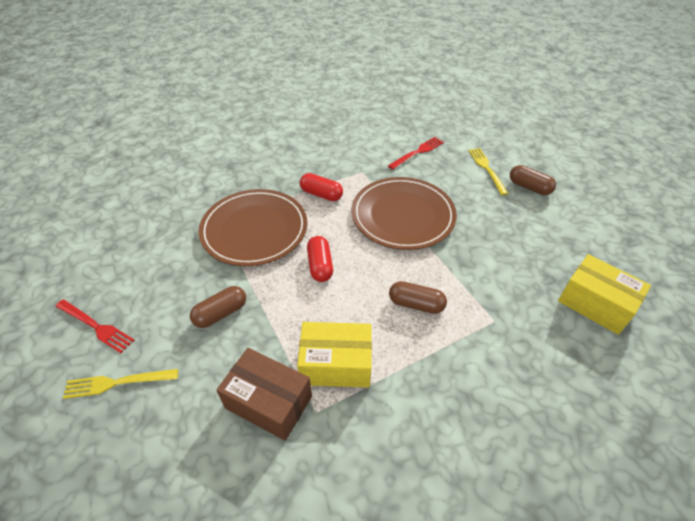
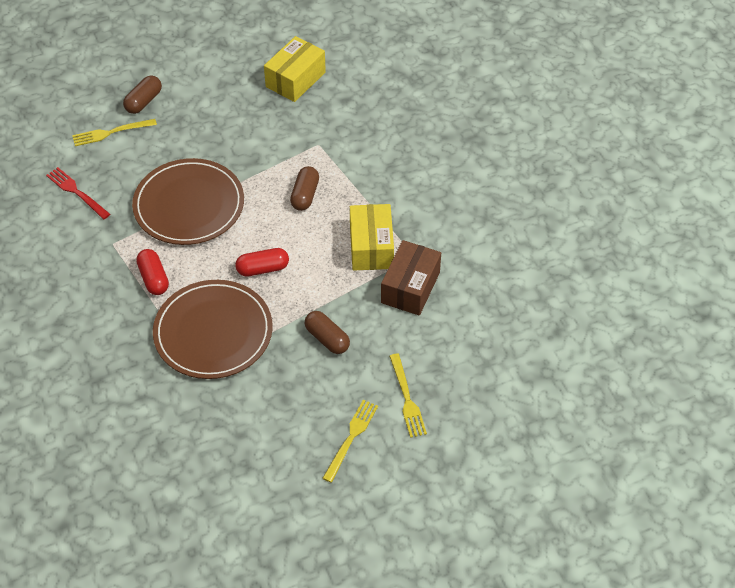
camera: 95 degrees left, 5 degrees up
(96, 326) = (351, 437): red fork -> yellow fork
(321, 194) = (153, 278): red capsule -> red capsule turned 45 degrees counterclockwise

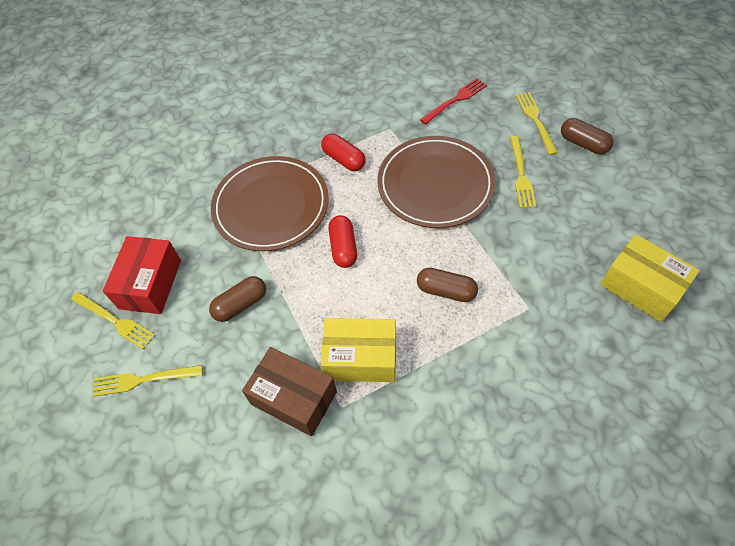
camera: 100 degrees right, 5 degrees up
(153, 278) = (344, 159): red capsule -> red capsule turned 60 degrees clockwise
(179, 145) = (521, 174): none -> yellow fork
(309, 418) = (150, 284): none -> red box

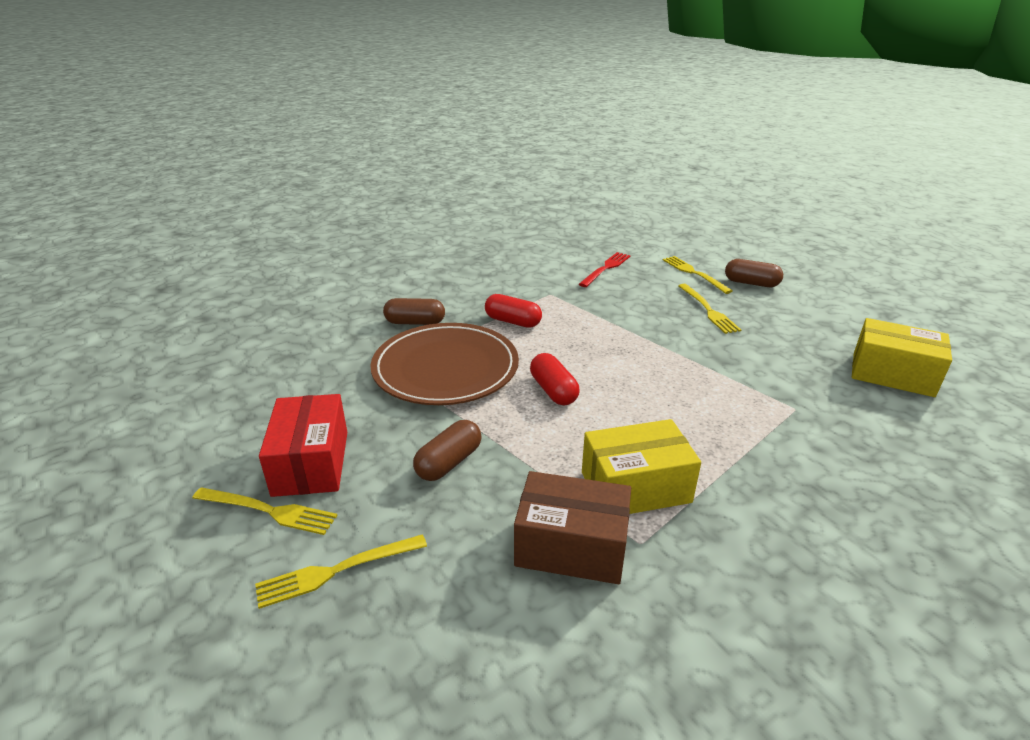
camera: 20 degrees left, 25 degrees down
(435, 184) = (625, 328): brown plate -> none
(446, 291) = (695, 409): brown capsule -> brown capsule (415, 322)

